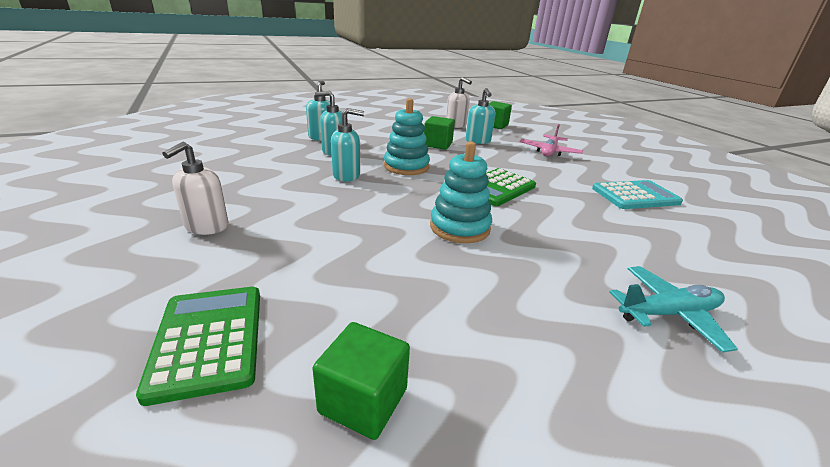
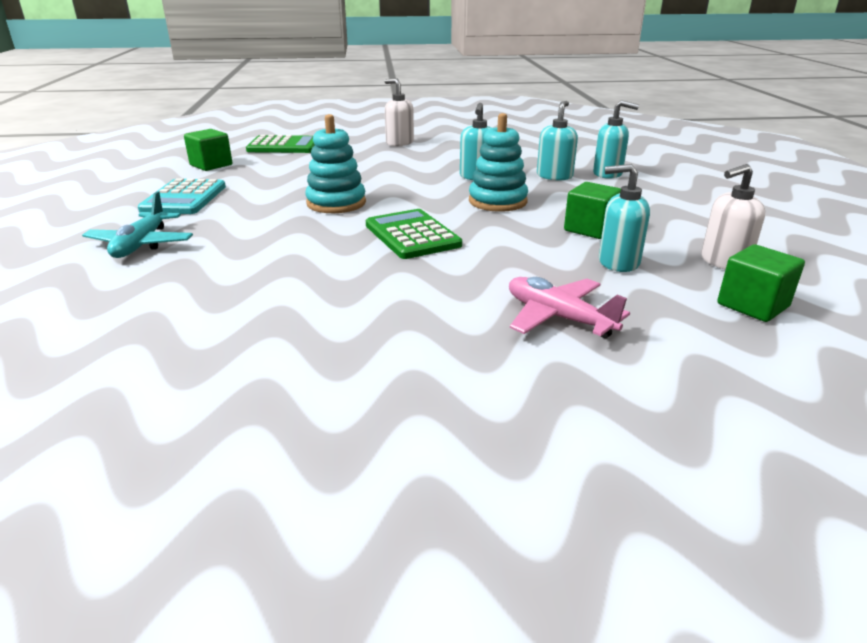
camera: 110 degrees right, 0 degrees up
(635, 196) = (325, 328): turquoise calculator -> turquoise calculator (184, 198)

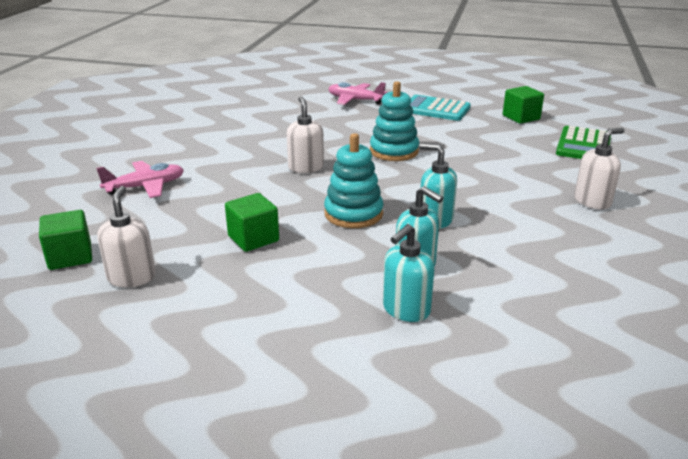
camera: 110 degrees right, 0 degrees up
(141, 244) = (355, 100): turquoise plane -> pink plane
(412, 235) = (306, 167): green calculator -> white soap dispenser
(618, 262) = (184, 229): turquoise soap dispenser -> none

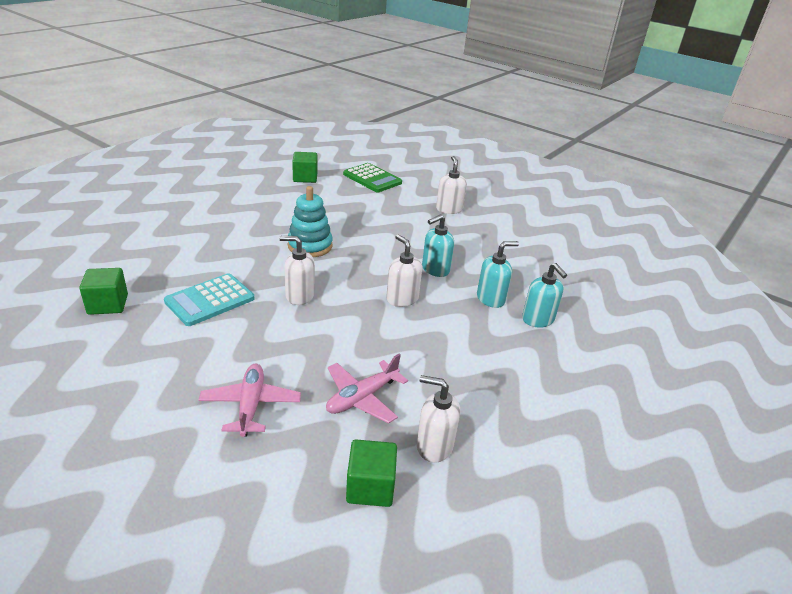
camera: 70 degrees left, 5 degrees up
(253, 238) = (409, 359): green cube -> green cube (108, 304)
(353, 214) = (402, 299): turquoise stacking toy -> white soap dispenser
(355, 100) = (177, 226): pink plane -> pink plane (362, 398)
(435, 109) = (248, 200): turquoise calculator -> turquoise calculator (210, 300)

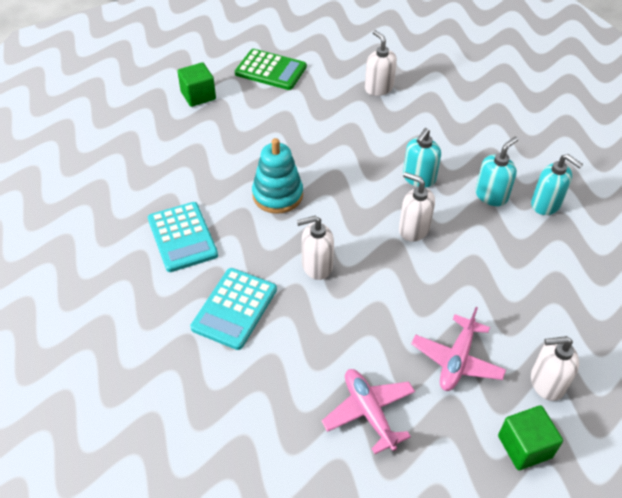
camera: 20 degrees left, 15 degrees up
(108, 304) = (136, 358): green cube -> none
(214, 247) = (182, 237): none -> turquoise calculator

